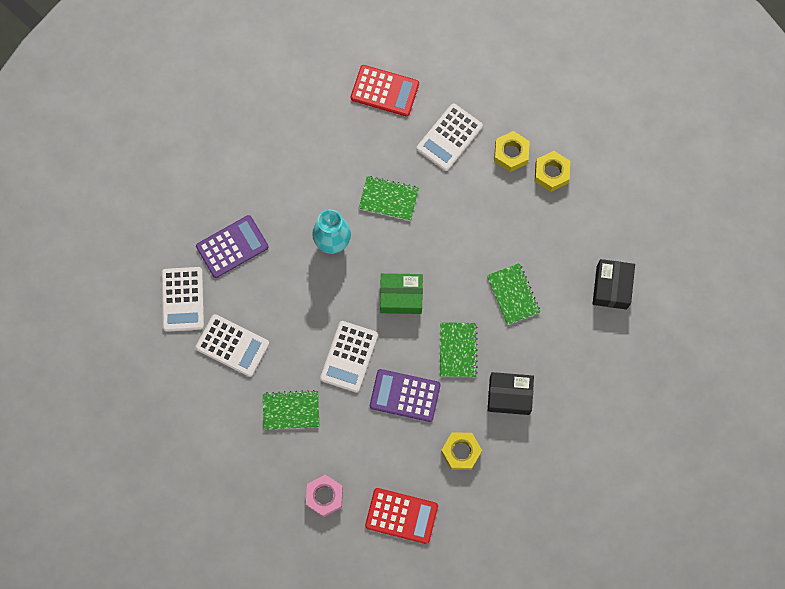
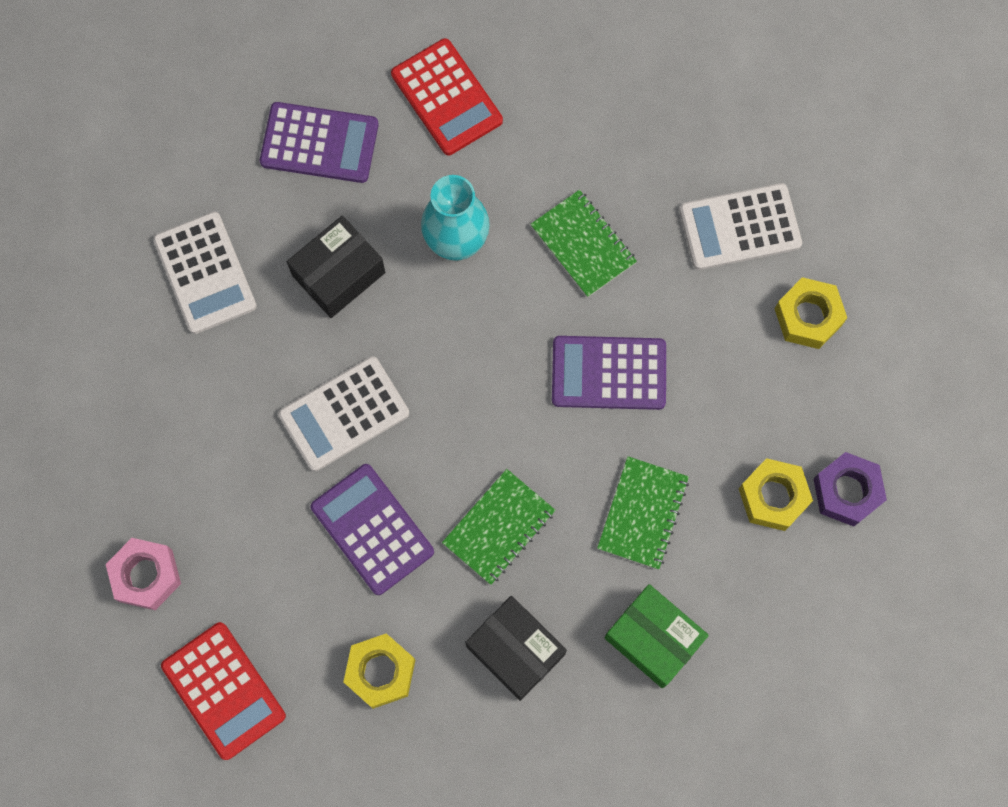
camera: 40 degrees right, 0 degrees up
(183, 299) = (196, 161): white calculator -> none
(291, 410) = (204, 423): green notebook -> none
(384, 91) = (704, 96): red calculator -> red calculator (447, 97)
(401, 296) = (484, 390): green box -> green box (653, 639)
(447, 246) = (608, 373): none -> purple calculator
(551, 173) = (843, 389): yellow nut -> yellow nut (773, 497)
(589, 216) = (847, 491): none -> purple nut
(611, 287) = (793, 619): black box -> black box (338, 274)

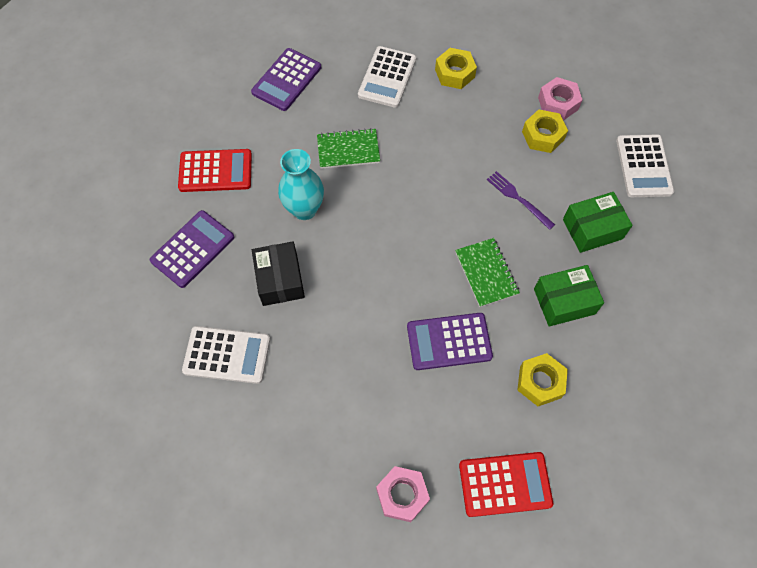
camera: 60 degrees left, 10 degrees down
(344, 414) = (368, 321): white calculator -> white calculator (644, 166)
(515, 650) = (564, 301): black box -> green box
(608, 373) = (429, 174): purple calculator -> purple calculator (287, 80)
(642, 513) = (518, 198): green notebook -> purple fork
(847, 491) = (558, 103): purple nut -> pink nut

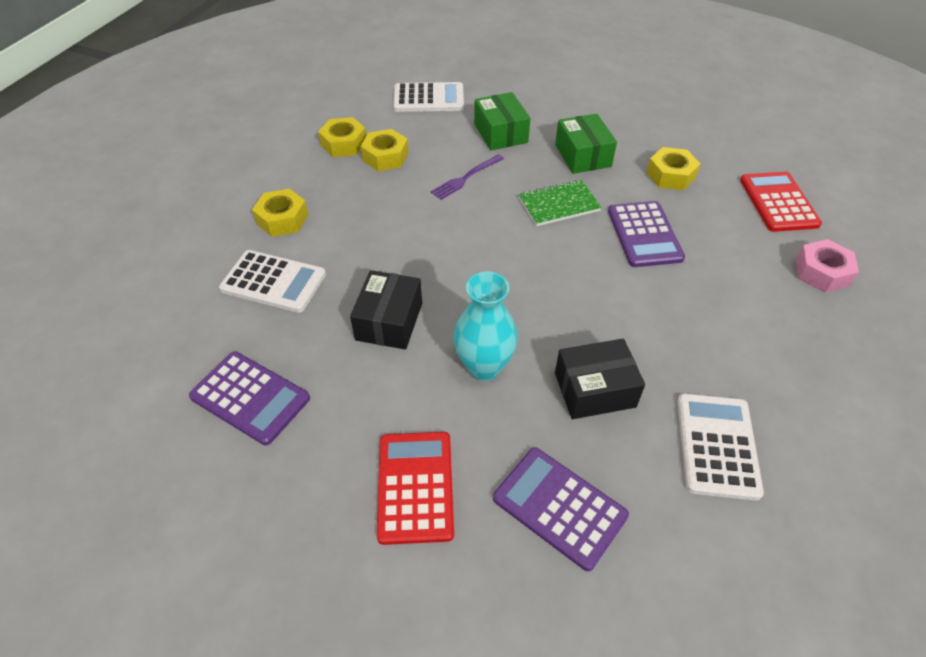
camera: 90 degrees left, 15 degrees down
(348, 150) = (389, 321): green notebook -> black box
(558, 103) = (344, 144): pink nut -> yellow nut

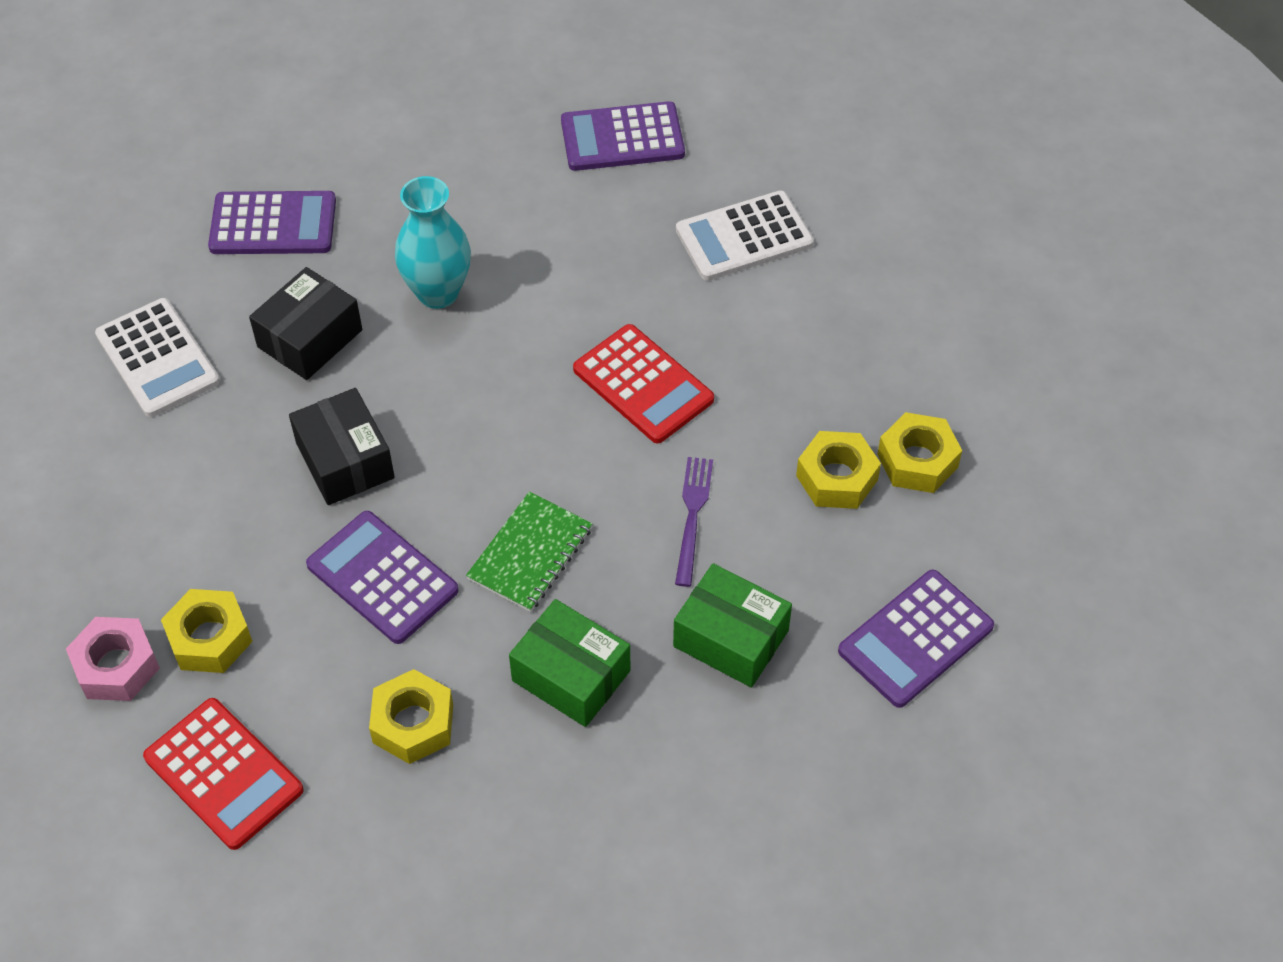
camera: 140 degrees right, 5 degrees up
(282, 219) = (835, 306): yellow nut -> yellow nut (209, 638)
(389, 321) = (577, 275): black box -> black box (345, 461)
(415, 486) = (407, 167): red calculator -> red calculator (643, 384)
(428, 98) = (916, 639): white calculator -> purple calculator

